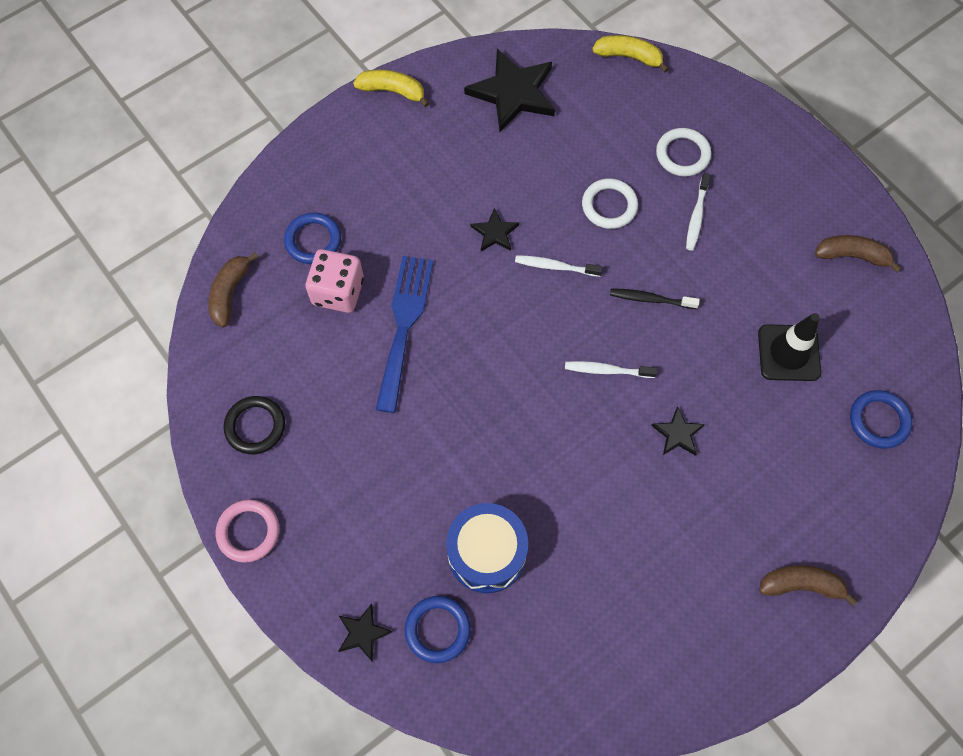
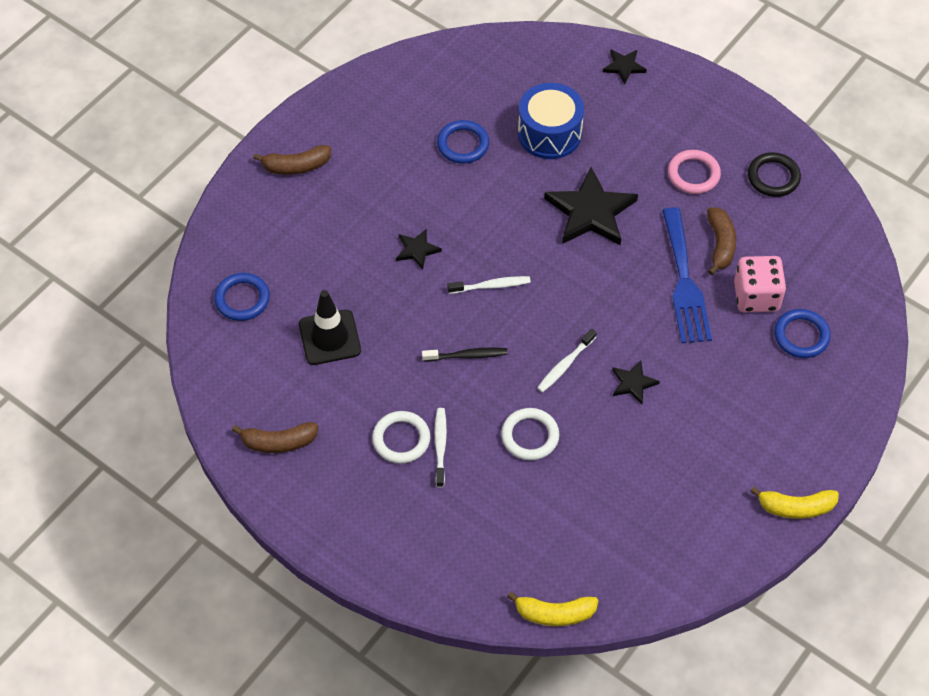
camera: 165 degrees right, 10 degrees down
(230, 293) = (851, 273): brown banana -> brown banana (720, 245)
(248, 532) = (740, 107): pink ring -> pink ring (693, 174)
(437, 630) = (569, 80): blue ring -> blue ring (463, 144)
(513, 93) = (667, 537): black star -> black star (590, 211)
(555, 266) = (565, 365): white toothbrush -> white toothbrush turned 135 degrees clockwise
(682, 154) = (468, 509): white ring -> white ring (401, 439)

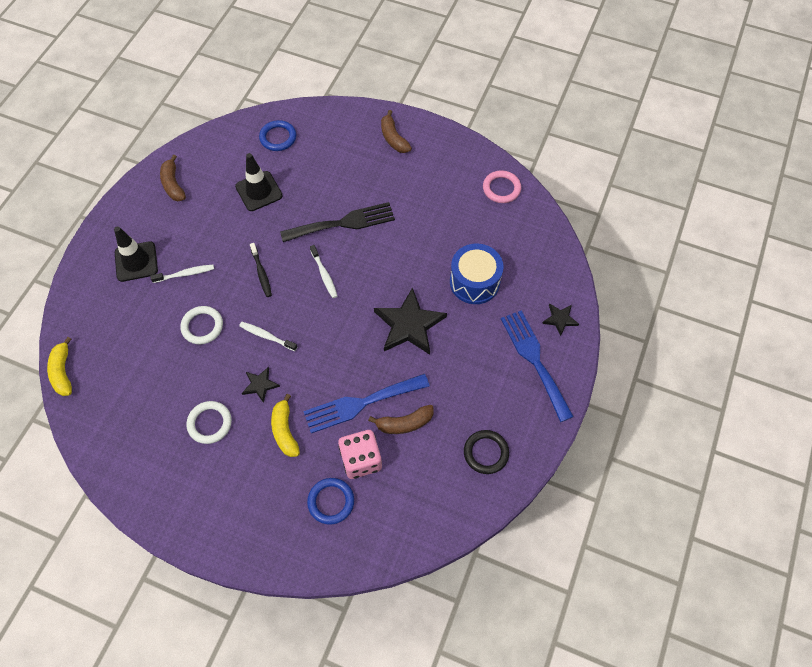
camera: 75 degrees right, 5 degrees up
(400, 505) = (136, 261): none -> black traffic cone
(401, 439) = (187, 250): white ring -> white ring (210, 423)
(417, 250) = (343, 223): black star -> black fork
(463, 144) = (445, 229): blue ring -> none
(670, 104) = (534, 360): none -> blue fork
(693, 174) = (468, 391): pink ring -> pink ring (501, 188)
(795, 507) = (169, 523): yellow banana -> yellow banana (285, 430)

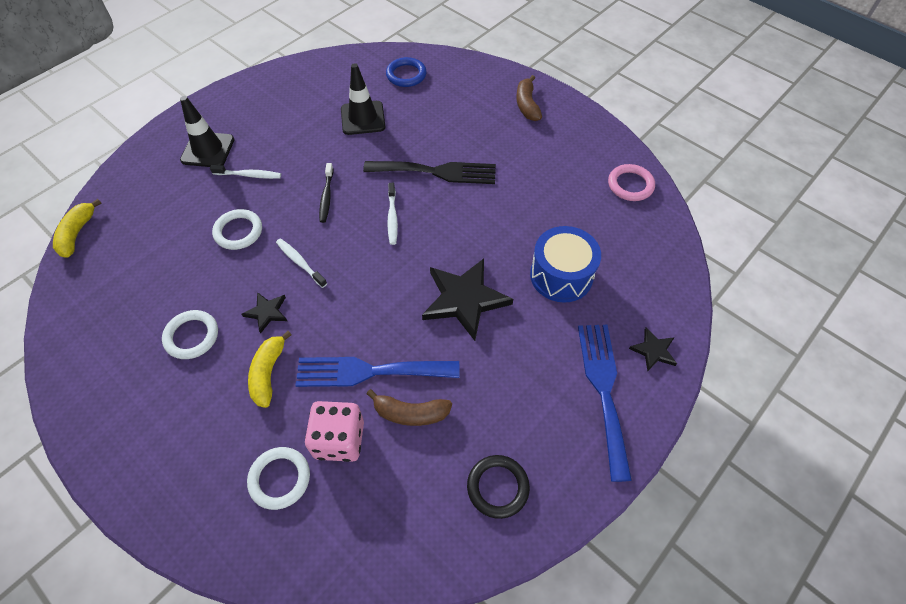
camera: 20 degrees right, 5 degrees down
(173, 184) = (282, 90): brown banana -> none
(331, 501) = (280, 479): blue ring -> white ring

